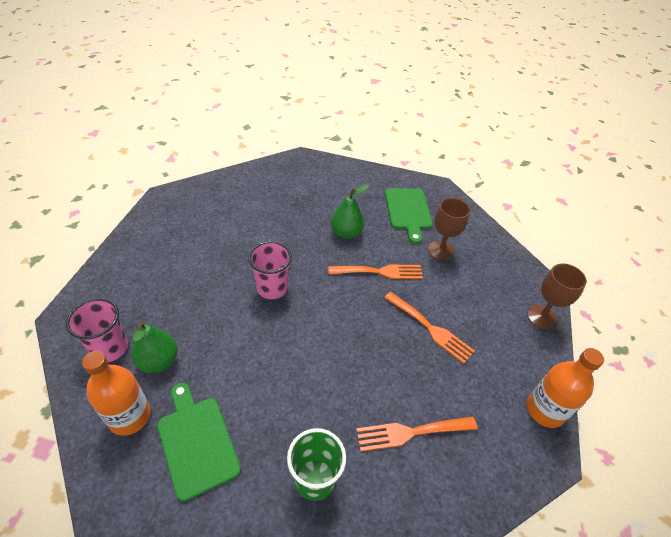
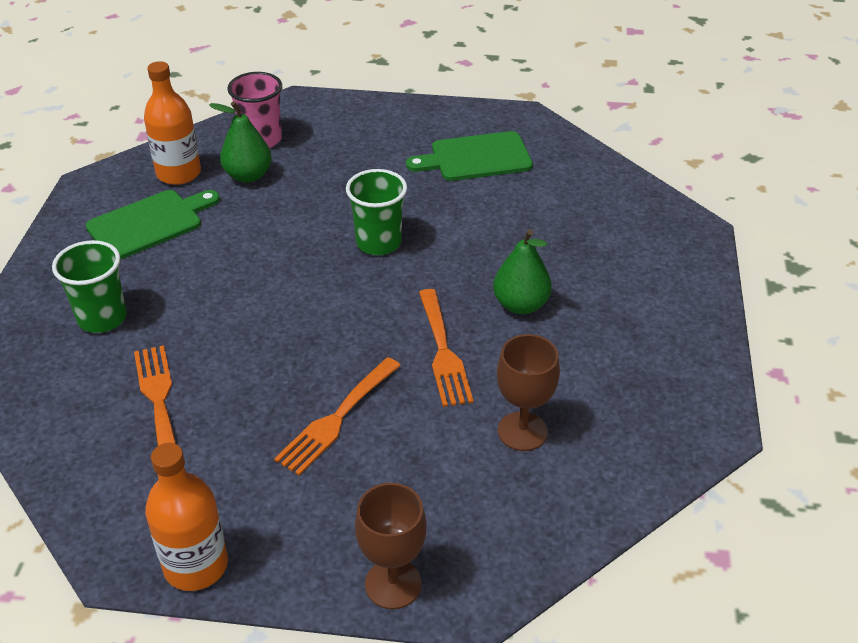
camera: 85 degrees right, 5 degrees down
(272, 288) = (378, 243): pink cup -> green cup
(408, 211) = (614, 381): green cutting board -> green cutting board (476, 158)

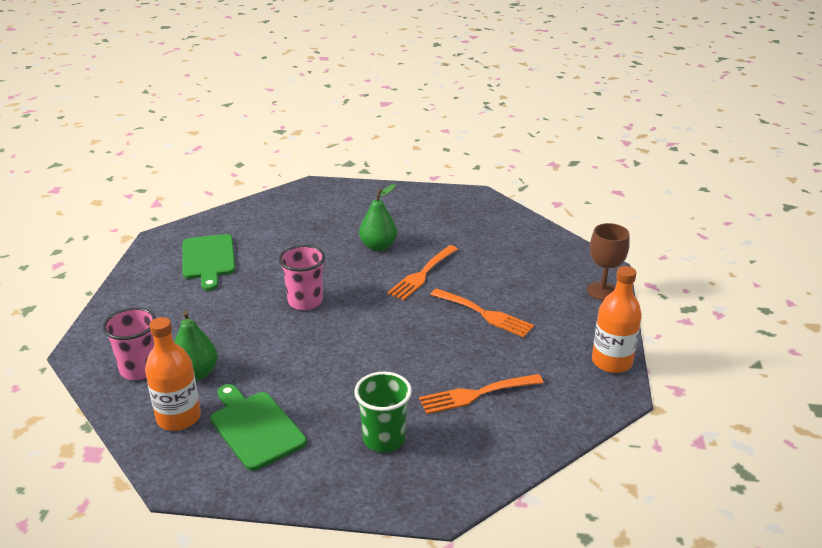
camera: 90 degrees left, 10 degrees down
(378, 243) = (305, 301): green cup -> pink cup
(443, 352) = (422, 274): orange fork -> orange fork turned 135 degrees clockwise
(522, 431) = (486, 249): brown goblet -> none

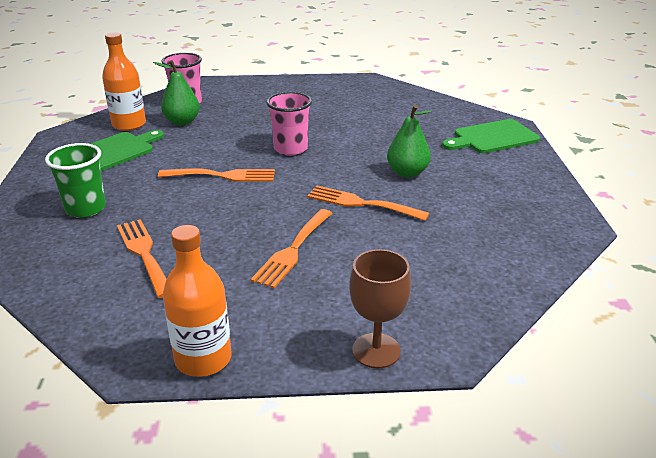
camera: 80 degrees right, 0 degrees up
(208, 259) = (344, 101): green cutting board -> green cutting board (492, 138)
(346, 346) = (223, 176): none -> orange fork

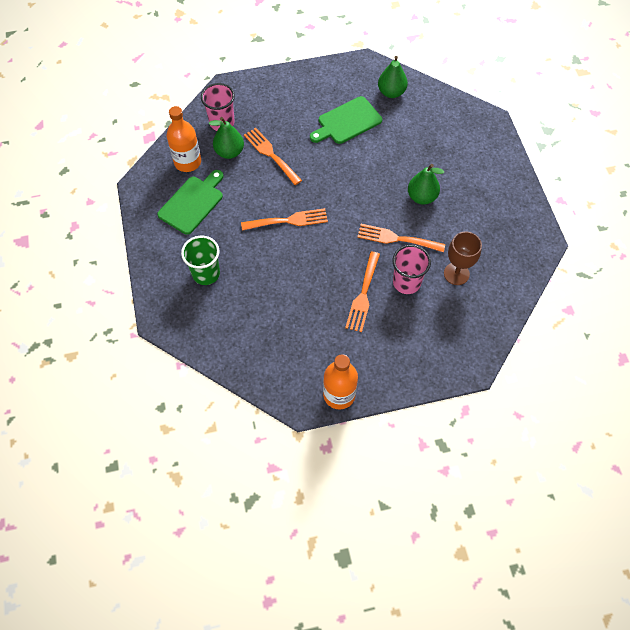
camera: 10 degrees left, 30 degrees up
(144, 254) = (267, 313): orange fork -> orange fork (270, 154)
(290, 149) = (328, 178): pink cup -> pink cup (406, 282)
(376, 350) = (433, 372): brown goblet -> brown goblet (456, 274)
(392, 99) = (391, 92): none -> green pear
(492, 138) = (478, 141): green cutting board -> green cutting board (347, 122)

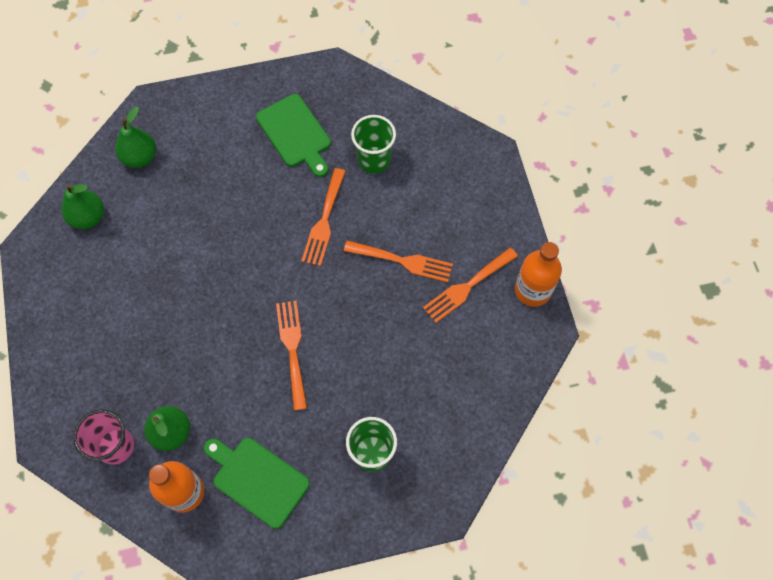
camera: 90 degrees left, 5 degrees up
(270, 154) = (181, 375): orange fork -> orange fork (467, 287)
(347, 122) = (133, 274): green cutting board -> green cutting board (295, 134)
(406, 282) = (386, 213): pink cup -> none
(422, 197) = (263, 190): green pear -> green pear (140, 157)
(456, 274) = (374, 160): brown goblet -> green cup

